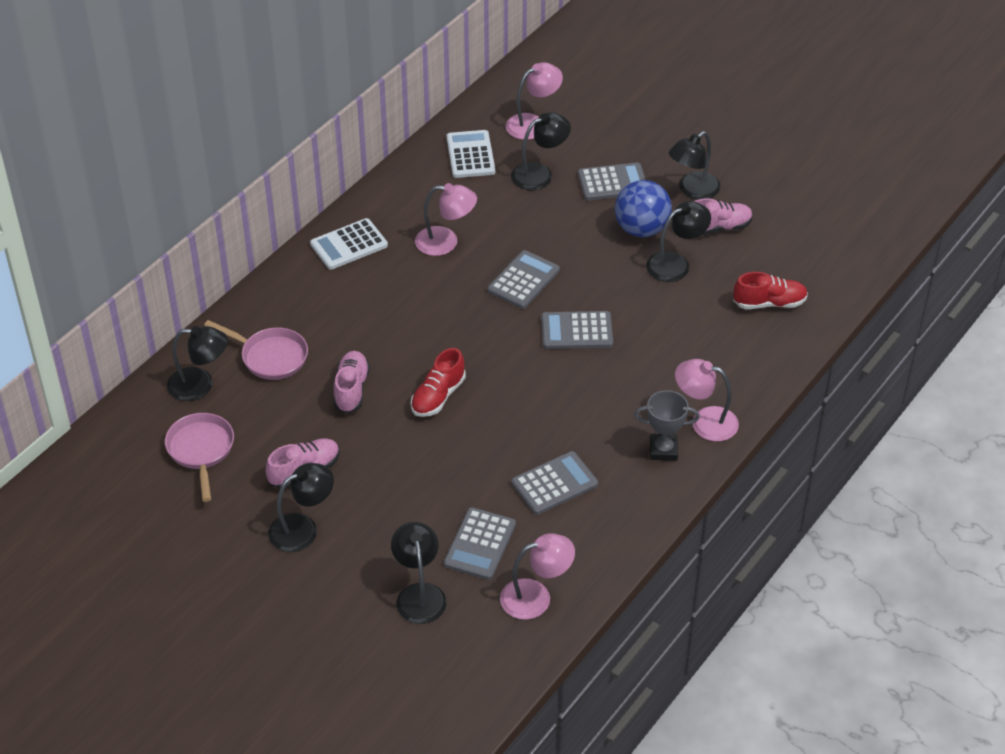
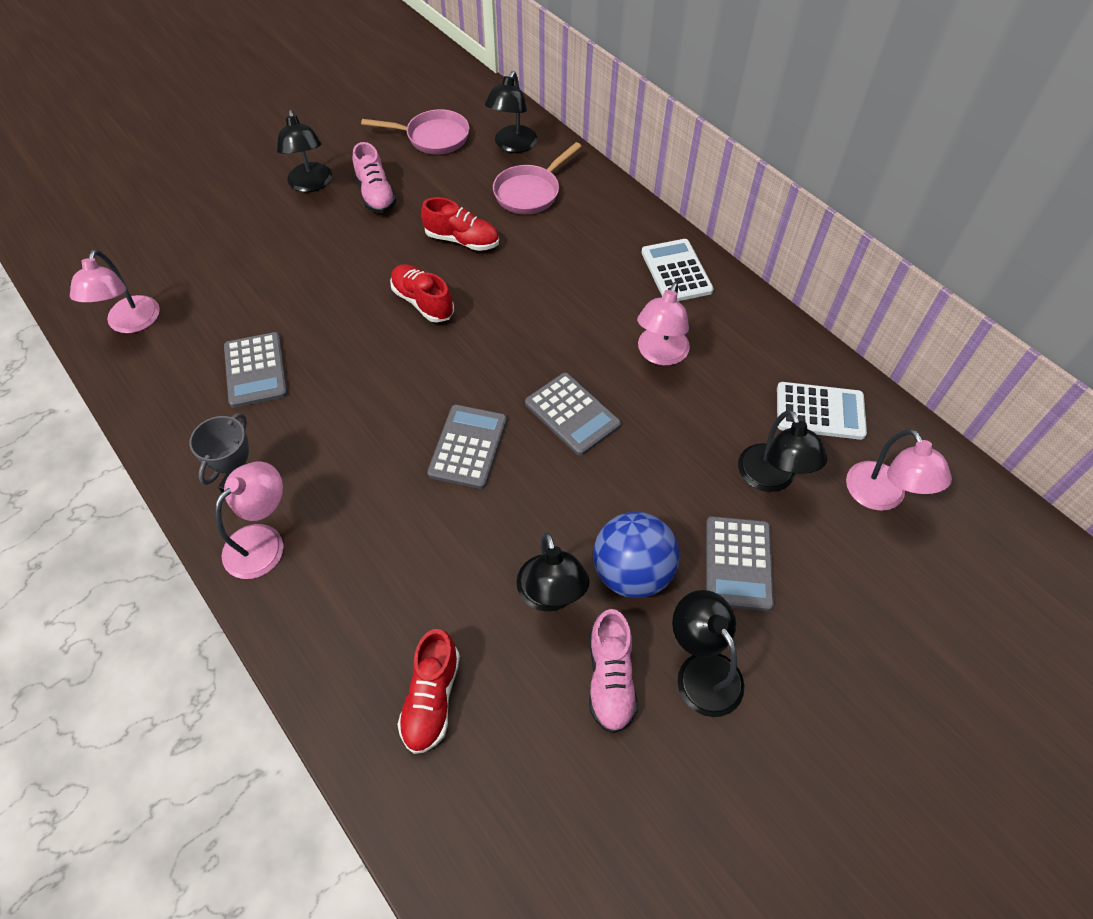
camera: 105 degrees right, 10 degrees up
(351, 389) = (462, 240): pink shoe -> red shoe
(419, 594) = (191, 244): black lamp -> none
(480, 544) = (218, 296): grey calculator -> none

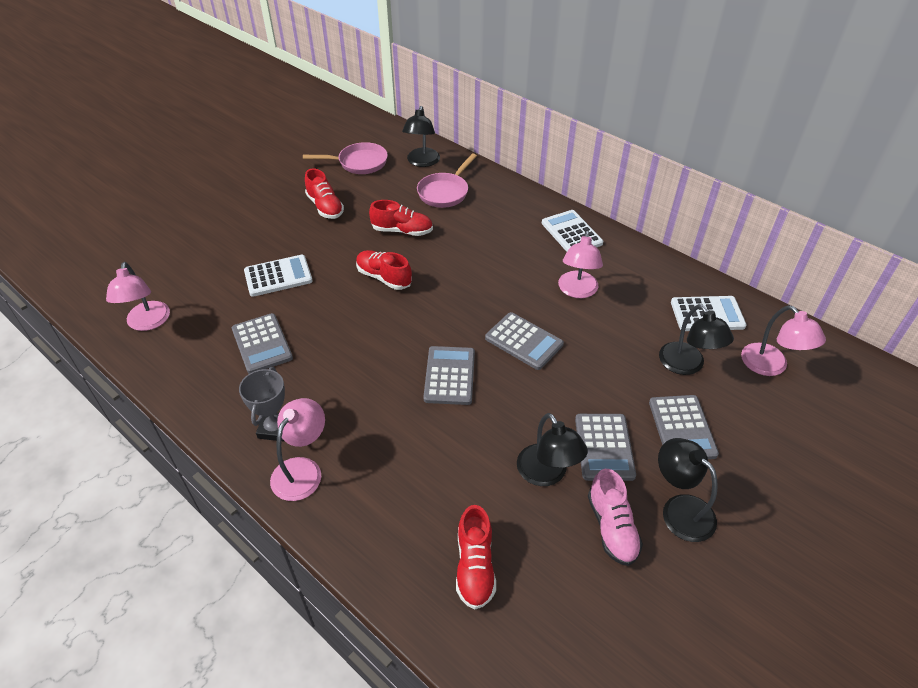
camera: 10 degrees left, 10 degrees down
(296, 282) = (278, 276): none -> white calculator
(311, 184) = (271, 205): black lamp -> none
(376, 194) = (325, 207): pink shoe -> red shoe
(632, 572) = (604, 447): blue ball -> grey calculator

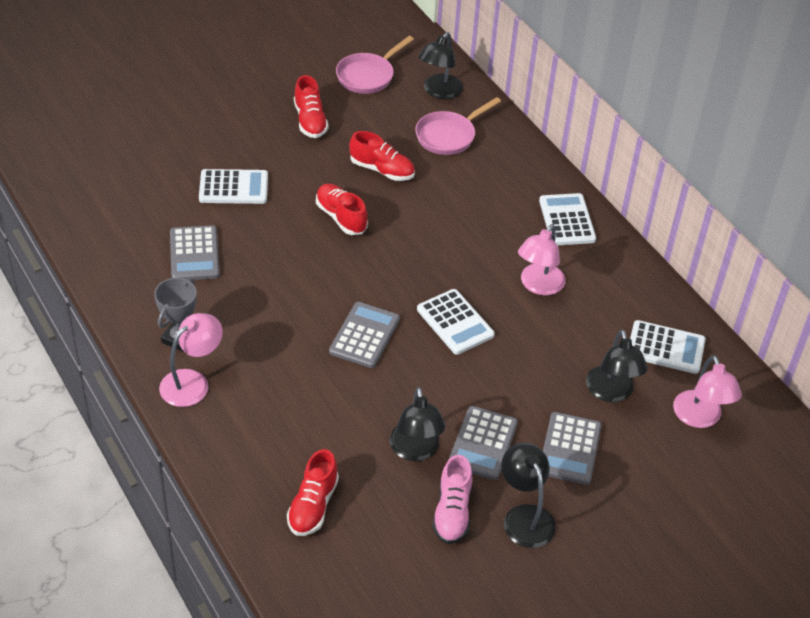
camera: 15 degrees right, 0 degrees up
(147, 323) = (91, 203): pink lamp -> none
(359, 163) = (368, 76): pink pan -> pink pan turned 120 degrees clockwise
(524, 341) = (455, 322): grey calculator -> white calculator

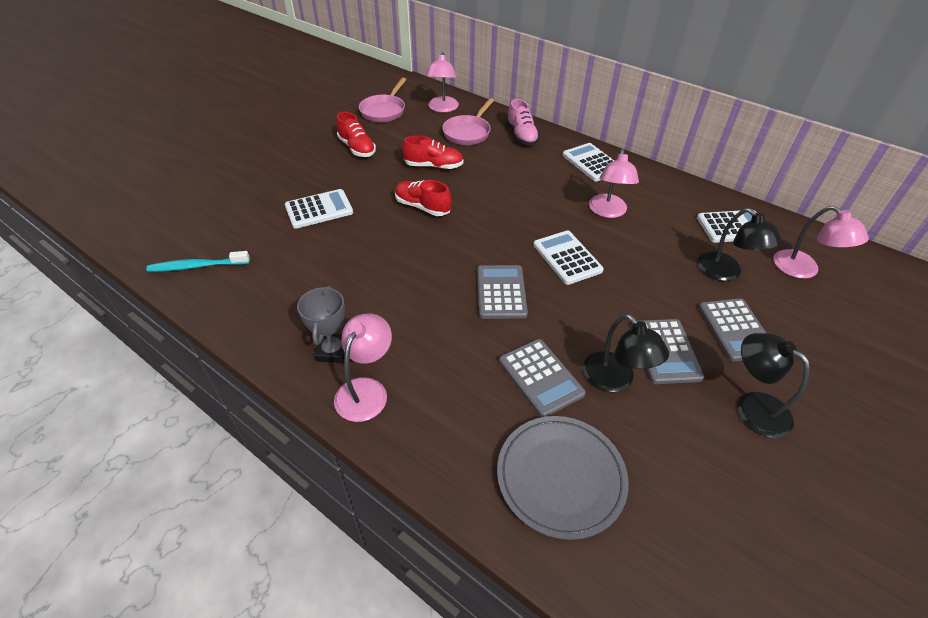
camera: 20 degrees left, 0 degrees up
(93, 215) = (197, 266): none -> turquoise toothbrush
(194, 254) = (310, 271): grey calculator -> grey calculator (540, 377)
(313, 506) = (560, 477): red shoe -> grey plate
(439, 92) = (442, 108): black lamp -> pink lamp
(452, 512) = (691, 428): pink shoe -> pink shoe (521, 136)
(455, 322) = (567, 258): white calculator -> white calculator turned 150 degrees counterclockwise

